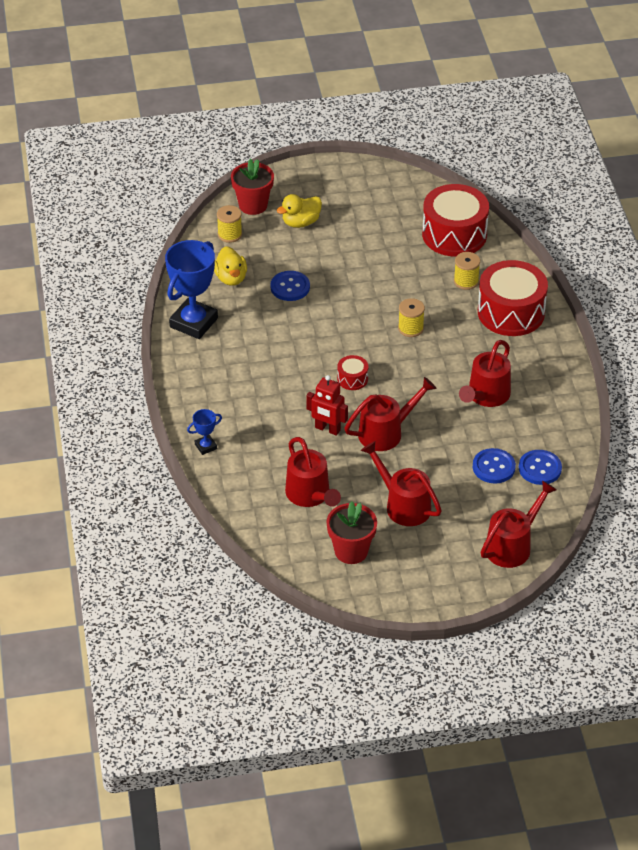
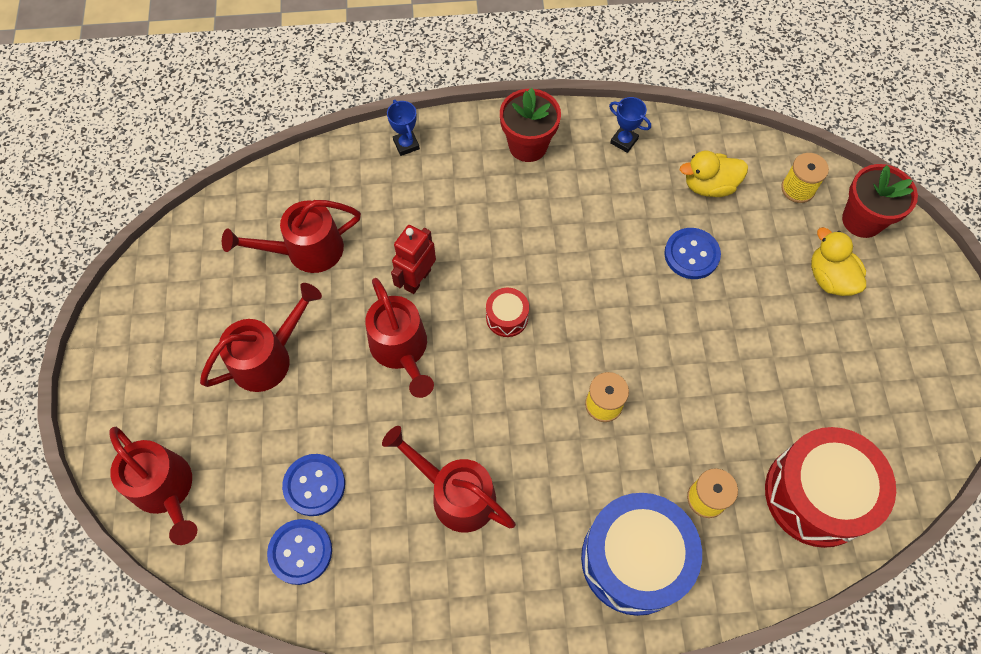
camera: 95 degrees right, 20 degrees up
(193, 323) = (624, 141): blue trophy -> blue trophy, size x0.45
(351, 551) = (205, 289): red flower pot -> red flower pot (528, 145)
(511, 312) = (634, 559): red drum -> blue drum

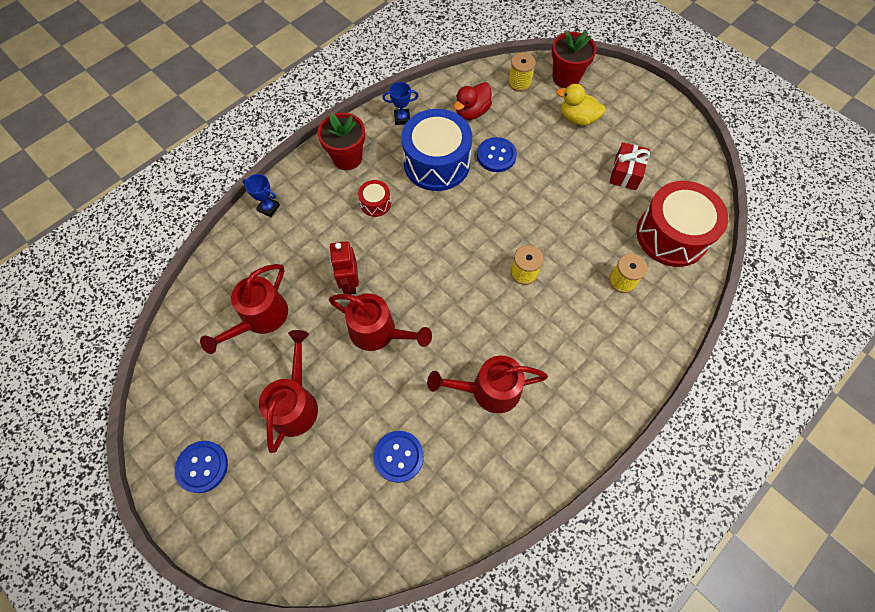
camera: 40 degrees left, 0 degrees up
(167, 491) = (303, 543): red watering can -> none
(300, 552) = (427, 504): blue button -> blue button (202, 467)
(507, 317) = (425, 265): red drum -> red drum (375, 203)
(634, 559) = (616, 344): blue drum -> blue drum (436, 163)
(709, 186) = (472, 112): yellow duck -> red duck
(829, 382) = (625, 173): none -> red gift

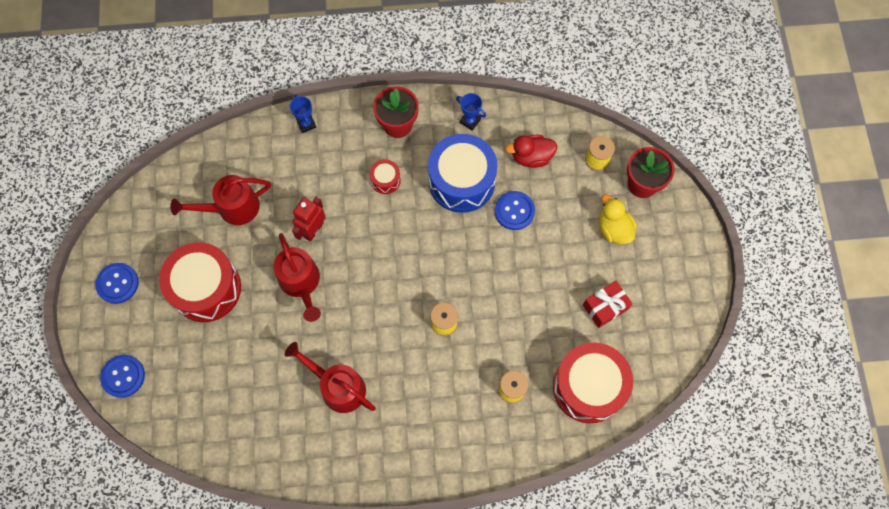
camera: 40 degrees right, 5 degrees up
(295, 403) = (206, 288): red watering can -> red drum
(398, 456) = (239, 380): blue button -> blue button (123, 376)

